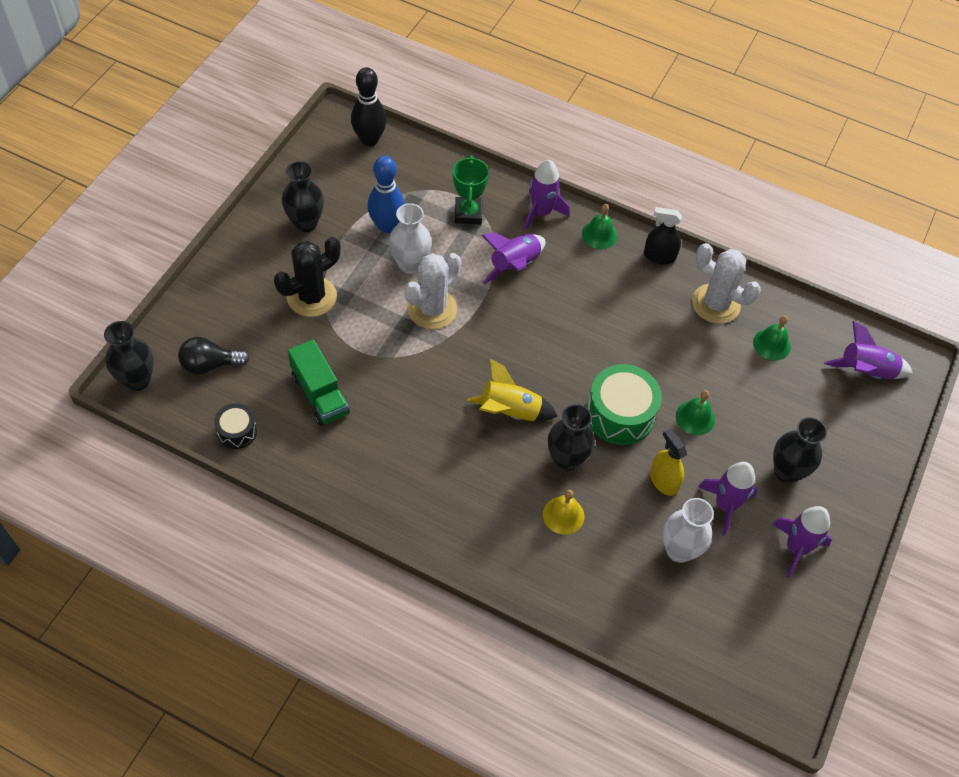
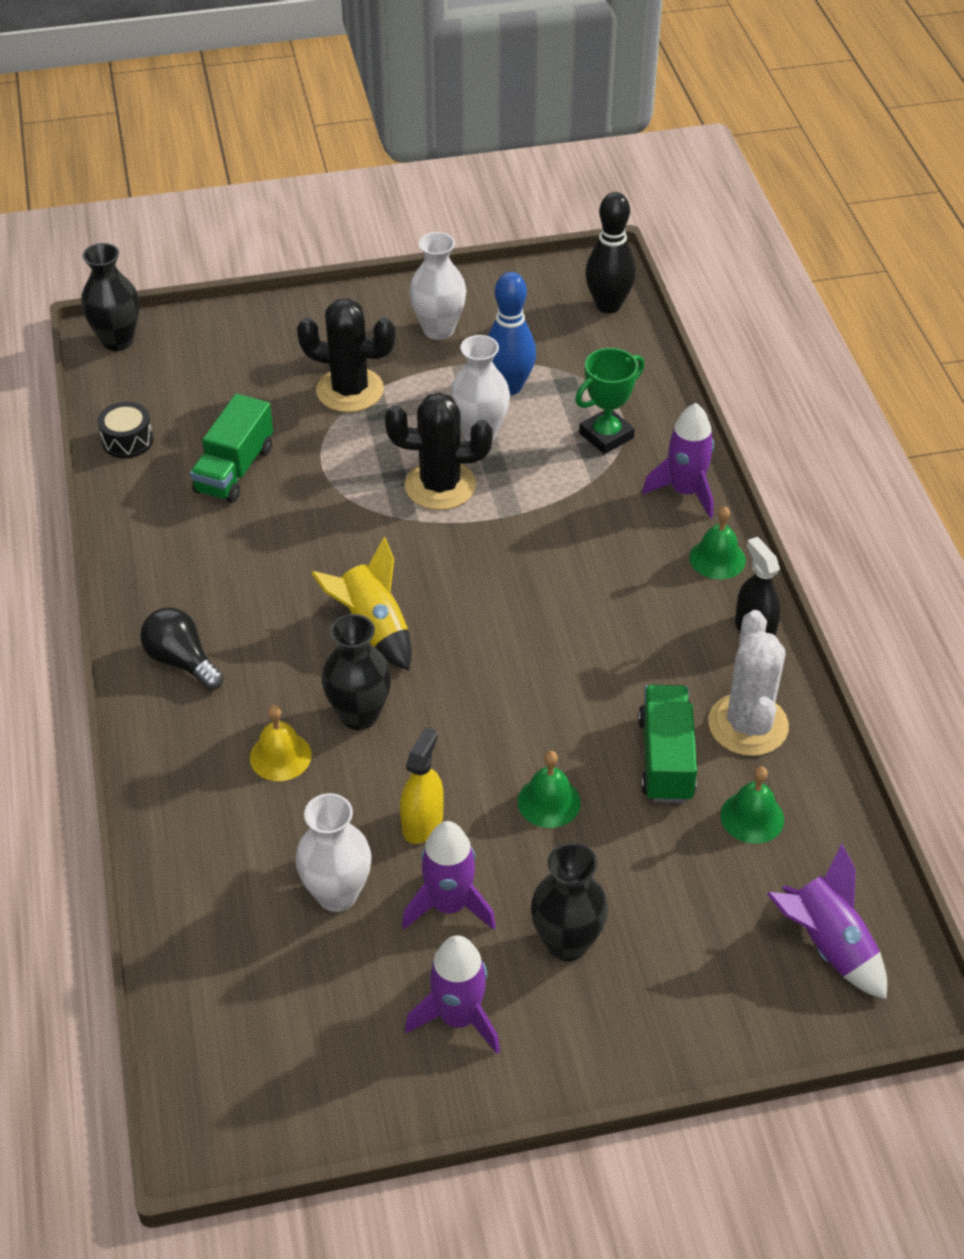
camera: 55 degrees right, 10 degrees down
(210, 365) = (187, 374): black light bulb -> black light bulb (181, 661)
(305, 223) = (438, 329): black vase -> white vase
(432, 309) = (440, 486): white cactus -> black cactus
(514, 265) = (581, 514): purple rocket -> none
(620, 414) = (475, 727): green drum -> none
(709, 351) = (666, 759): none -> green truck

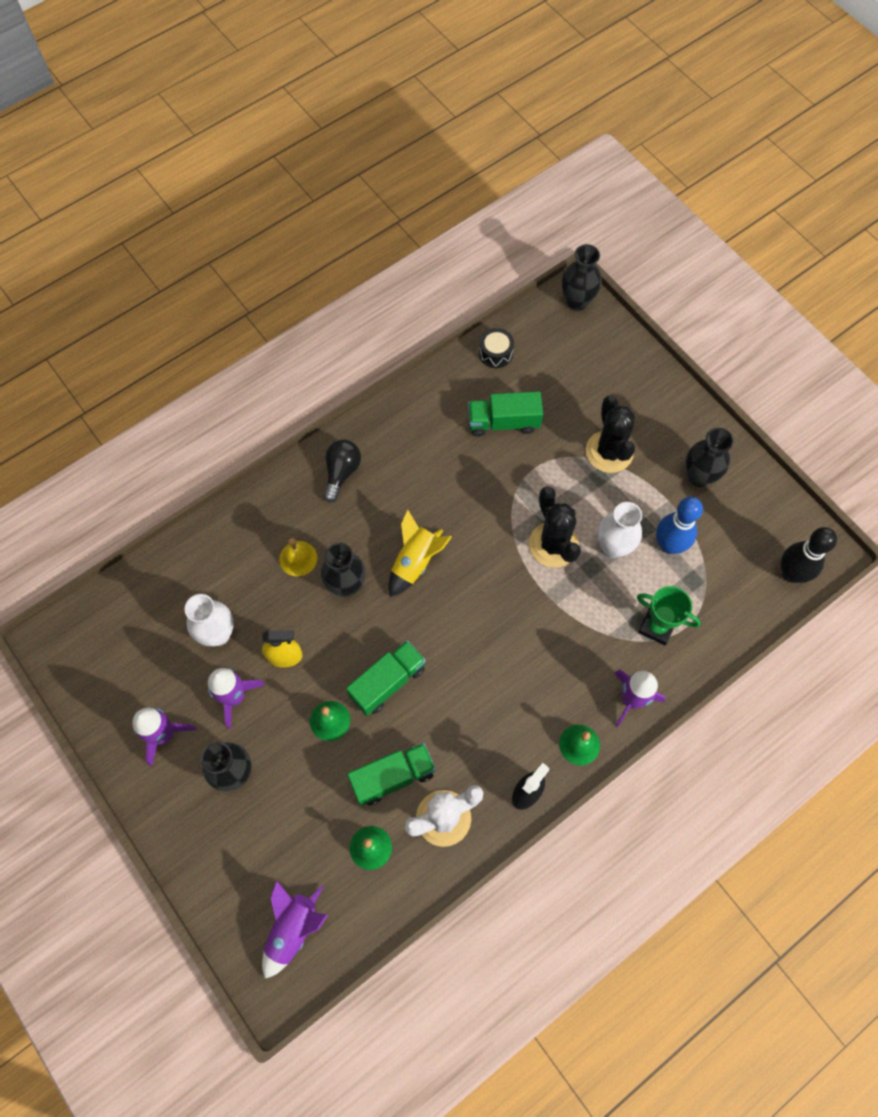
camera: 65 degrees right, 20 degrees up
(438, 329) = (699, 476): white vase -> black vase
(529, 718) = (387, 682): none -> green truck

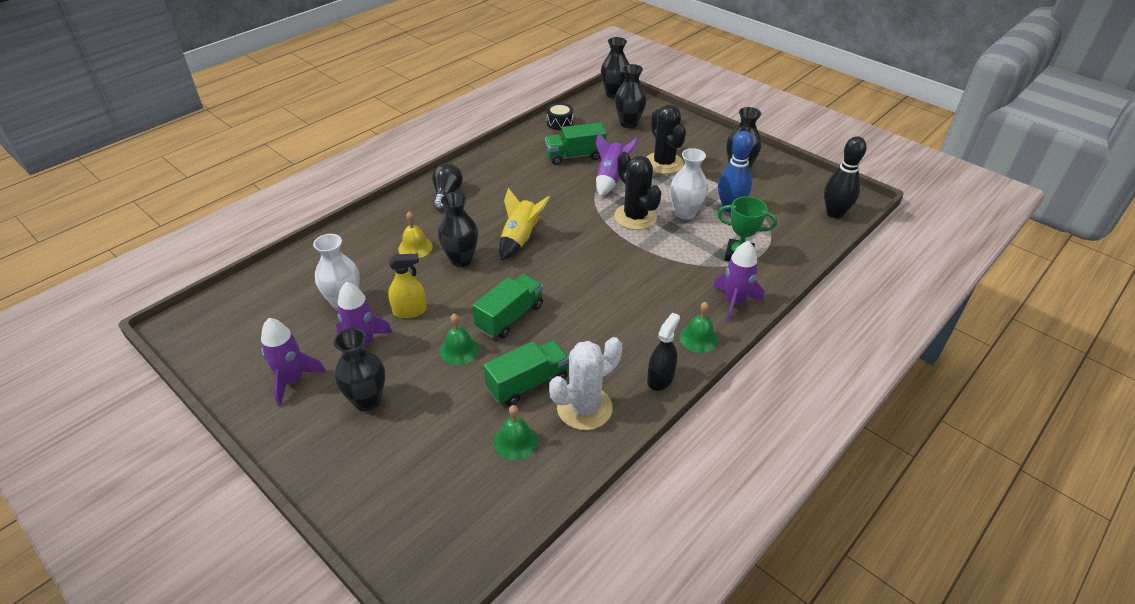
camera: 10 degrees left, 25 degrees down
(293, 929) = (442, 524): purple rocket -> purple rocket (610, 178)
(583, 366) = (628, 123): none -> black vase

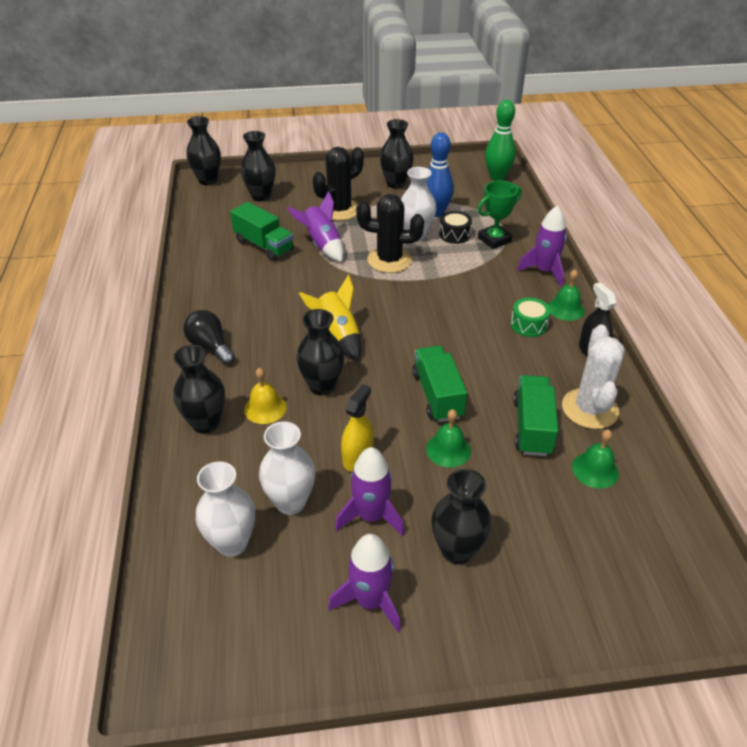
camera: 50 degrees left, 0 degrees up
(292, 298) = (232, 543): none -> white vase
(378, 232) = (206, 423): none -> black vase
(559, 123) = (203, 228): black drum -> black drum (454, 235)
(575, 156) = (264, 246): green truck -> green truck turned 75 degrees counterclockwise
(649, 326) = (528, 325): none -> green drum
(663, 163) = (339, 210): black cactus -> black cactus turned 60 degrees counterclockwise
(834, 213) = (497, 177): black bowling pin -> green bowling pin

